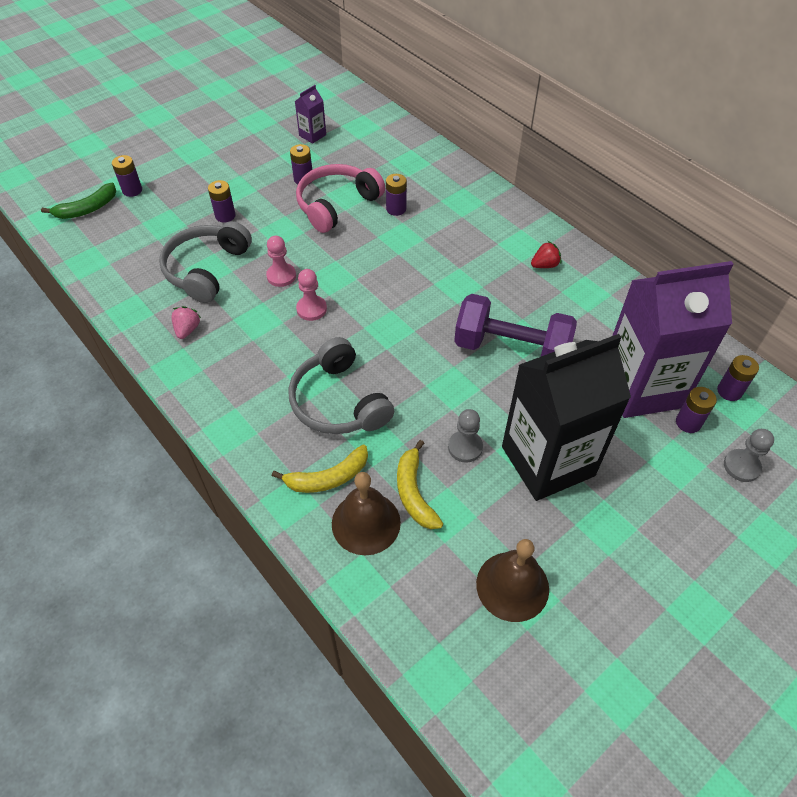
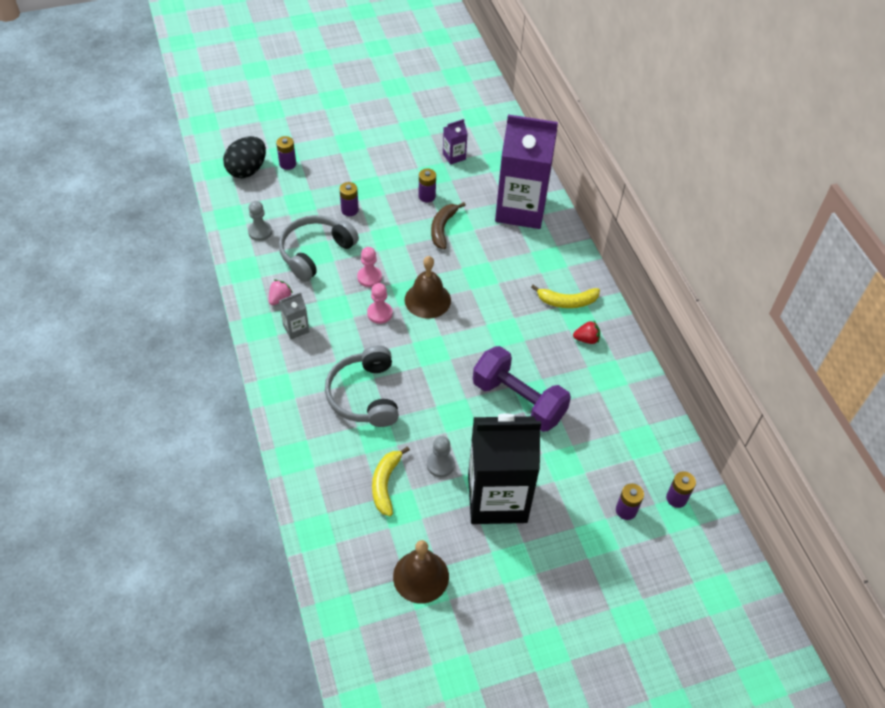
camera: 20 degrees right, 0 degrees up
(87, 209) = (247, 170): green banana -> black egg
(222, 356) = (296, 328): none -> grey carton
(328, 478) = (329, 450): yellow banana -> yellow banana (567, 301)
(336, 205) = (442, 228): pink headphones -> brown banana
(366, 523) = (340, 492): brown bell -> brown bell (427, 300)
(396, 209) = (489, 248): purple battery -> none
(641, 387) = (605, 469): purple carton -> purple carton (520, 209)
(741, 466) = (647, 559): grey pawn -> grey pawn (260, 232)

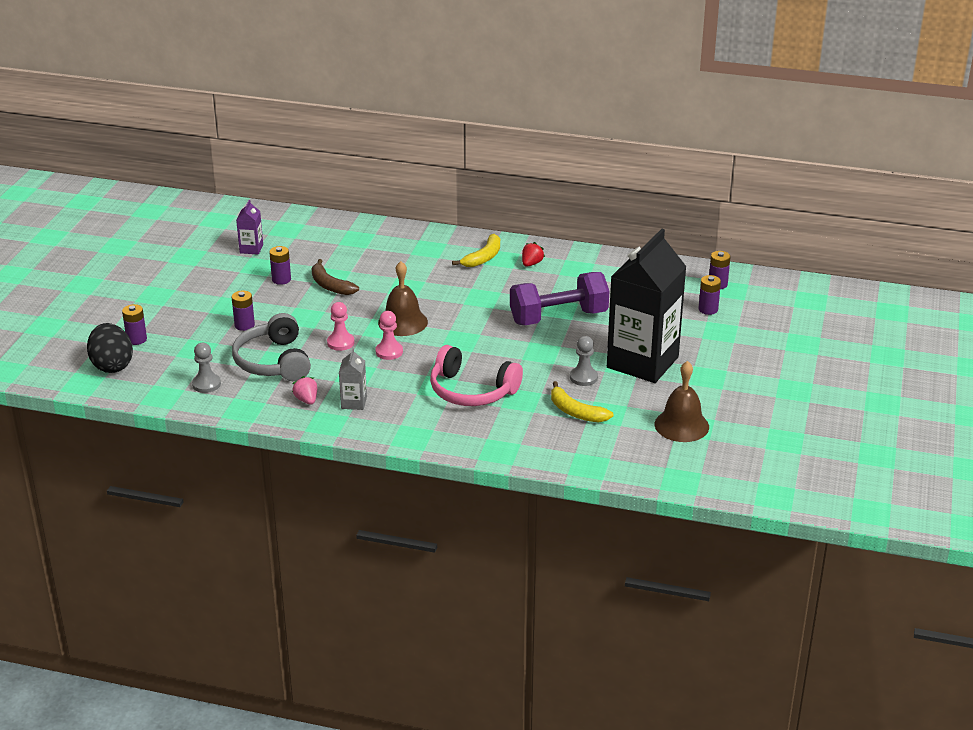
camera: 55 degrees left, 20 degrees down
(364, 395) = (471, 391): grey headphones -> pink headphones
(520, 209) = (357, 240): purple carton -> none

